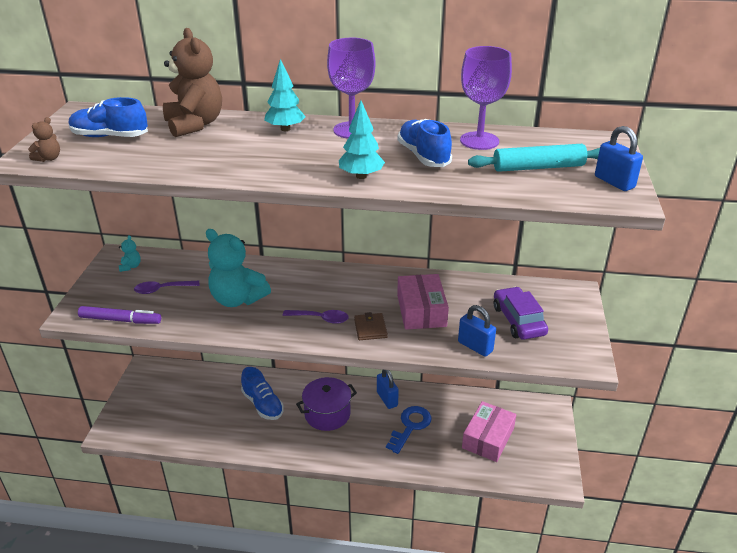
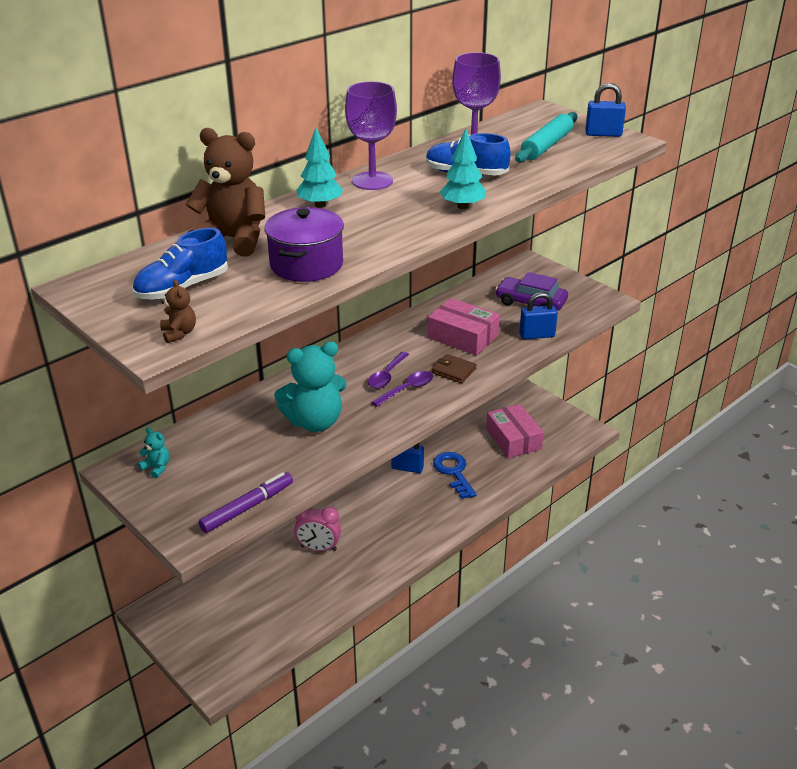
camera: 50 degrees left, 0 degrees up
(162, 289) = (232, 461): purple spoon -> purple spoon (387, 376)
(263, 404) = (318, 548): blue shoe -> pink clock
(327, 414) = (382, 513): purple pot -> purple pot (306, 264)

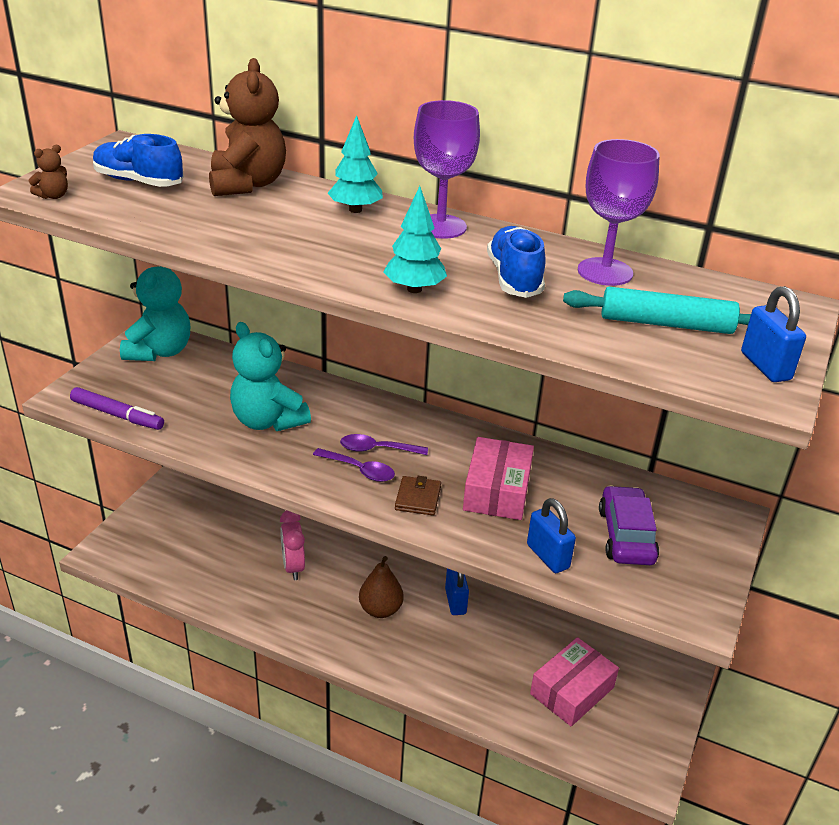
camera: 65 degrees right, 0 degrees up
(157, 467) = (159, 351): turquoise teddy bear -> turquoise teddy bear, size x2.34
(306, 264) = (212, 226): purple pot -> none
(394, 509) = (380, 609): none -> brown pear
(454, 472) = (472, 646): blue key -> none

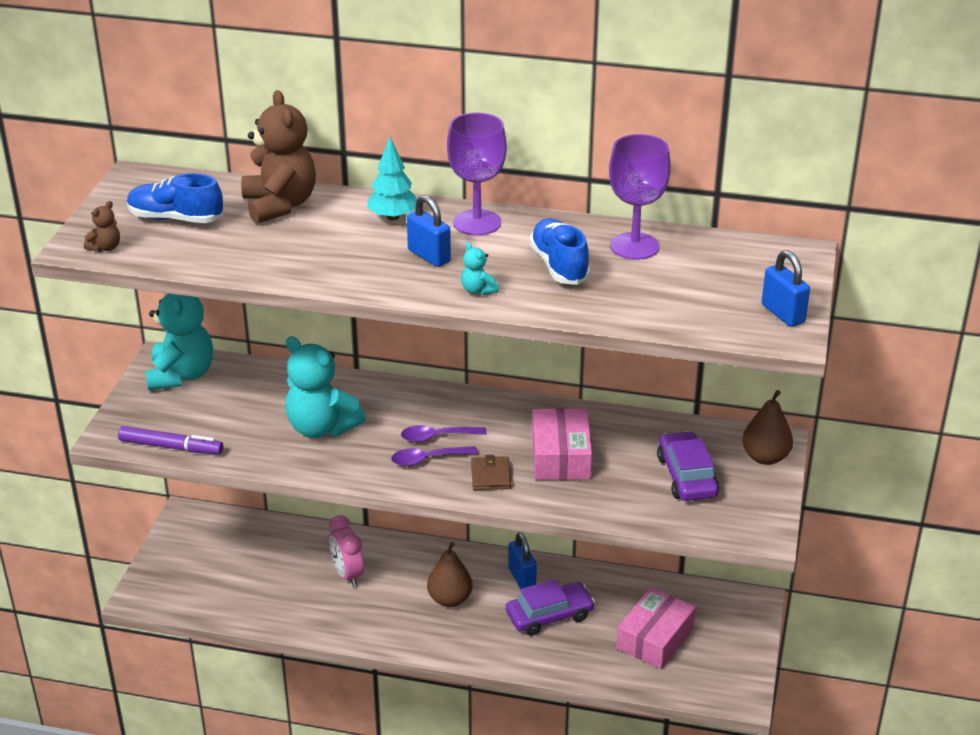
camera: 10 degrees left, 0 degrees up
(359, 470) = (427, 459): purple spoon -> purple spoon turned 150 degrees clockwise
(414, 289) = (478, 290): turquoise tree -> turquoise teddy bear
(472, 645) = (549, 615): none -> purple car
(547, 556) = (622, 506): blue padlock -> blue padlock (429, 256)
(666, 324) = (697, 288): turquoise rolling pin -> none
(716, 530) = (765, 457): none -> brown pear

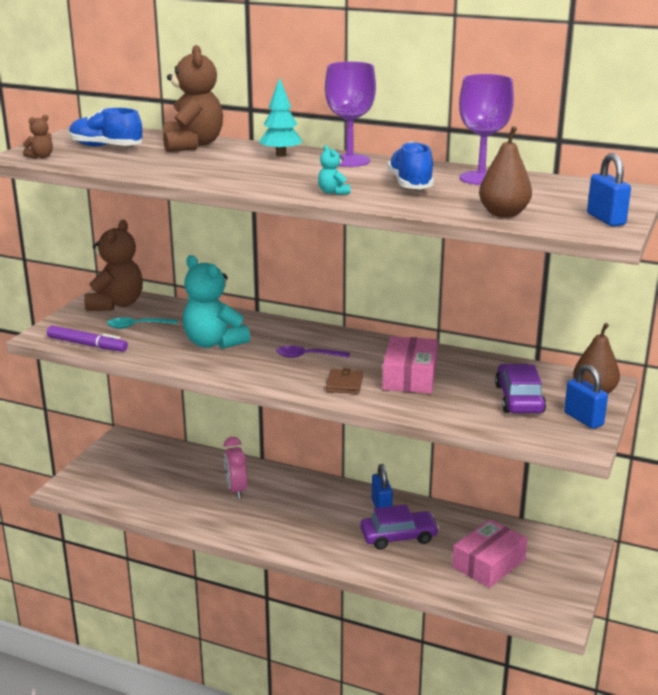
camera: 10 degrees right, 10 degrees down
(181, 375) = (116, 304): turquoise teddy bear -> brown teddy bear
(220, 409) = (137, 326): none -> turquoise spoon
(427, 459) = (294, 369): purple spoon -> none
(429, 256) = (300, 174): blue padlock -> blue padlock (583, 419)
(450, 599) = (316, 516): brown pear -> brown pear (503, 214)

